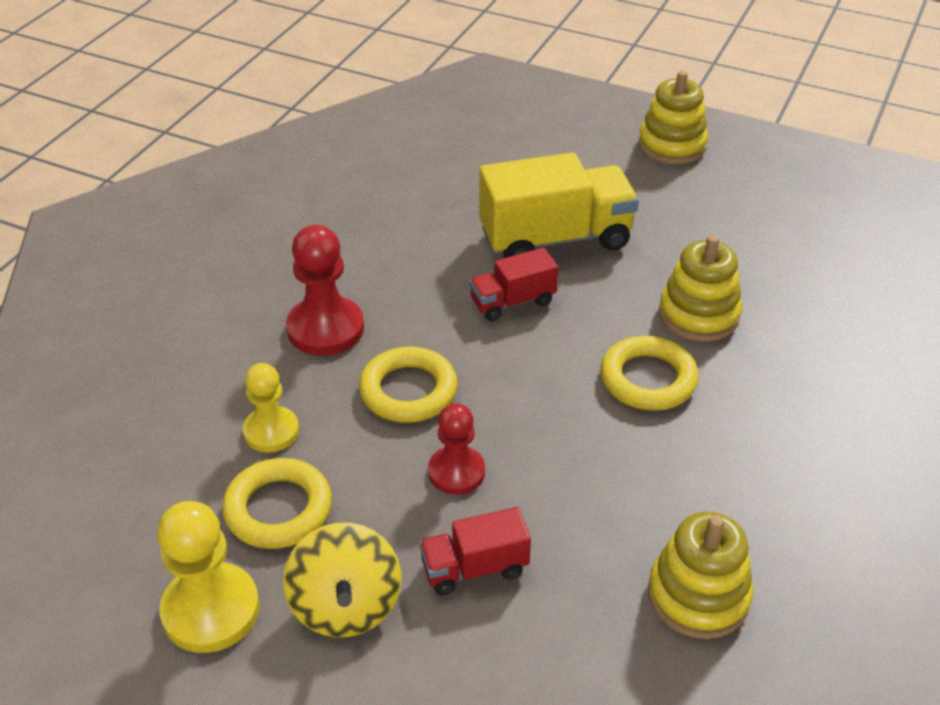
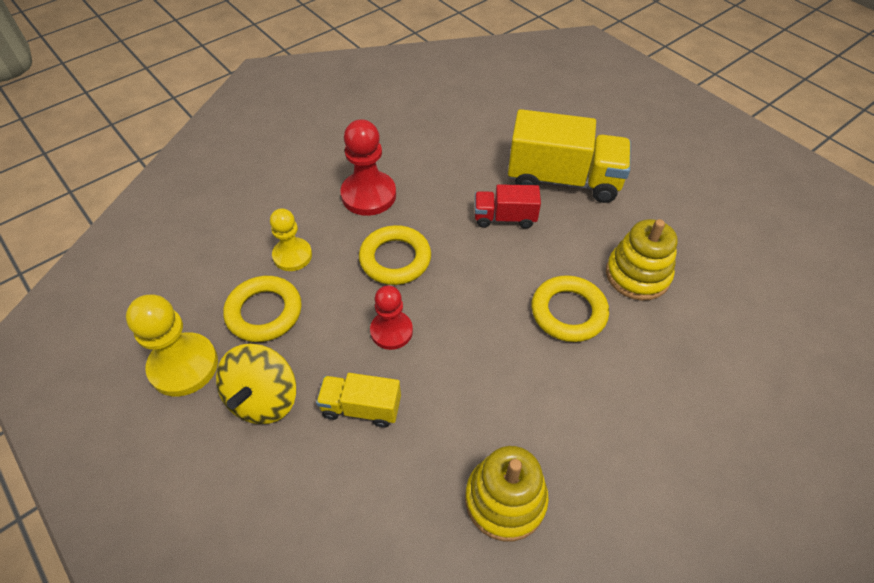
camera: 25 degrees right, 10 degrees up
(474, 568) = (361, 408): red truck -> yellow truck
(672, 145) = (695, 134): yellow stacking toy -> none

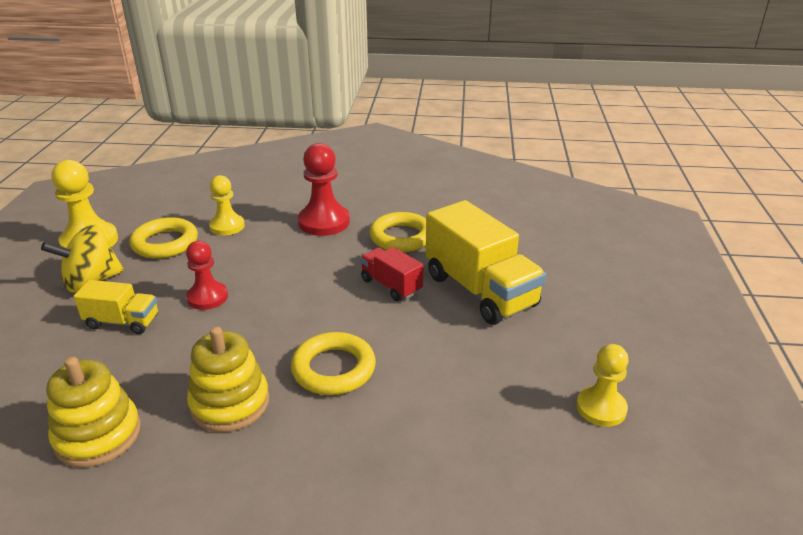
camera: 45 degrees right, 20 degrees down
(361, 408) = (122, 322): yellow truck -> yellow truck turned 135 degrees clockwise
(395, 259) = (278, 263): yellow ring -> yellow ring (401, 237)
(637, 275) = (431, 386): yellow stacking toy -> yellow stacking toy (230, 403)
(730, 216) = (601, 408): none -> yellow pawn

